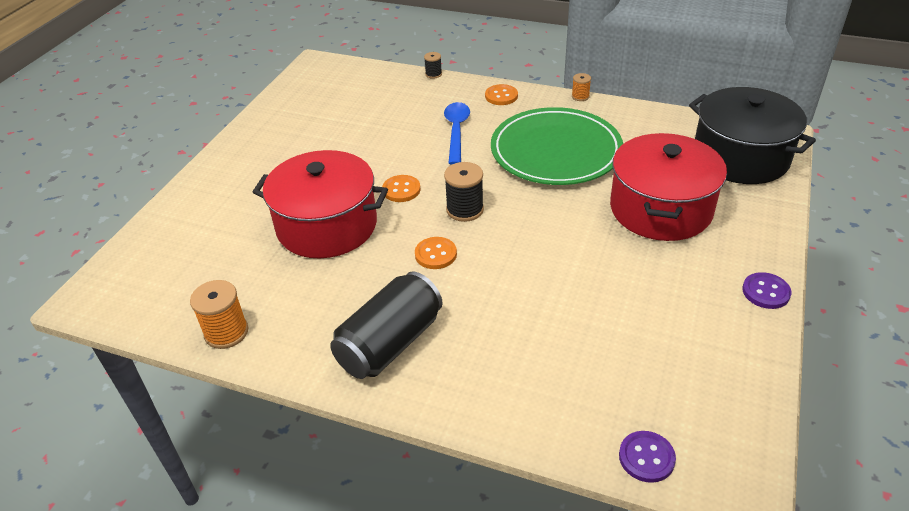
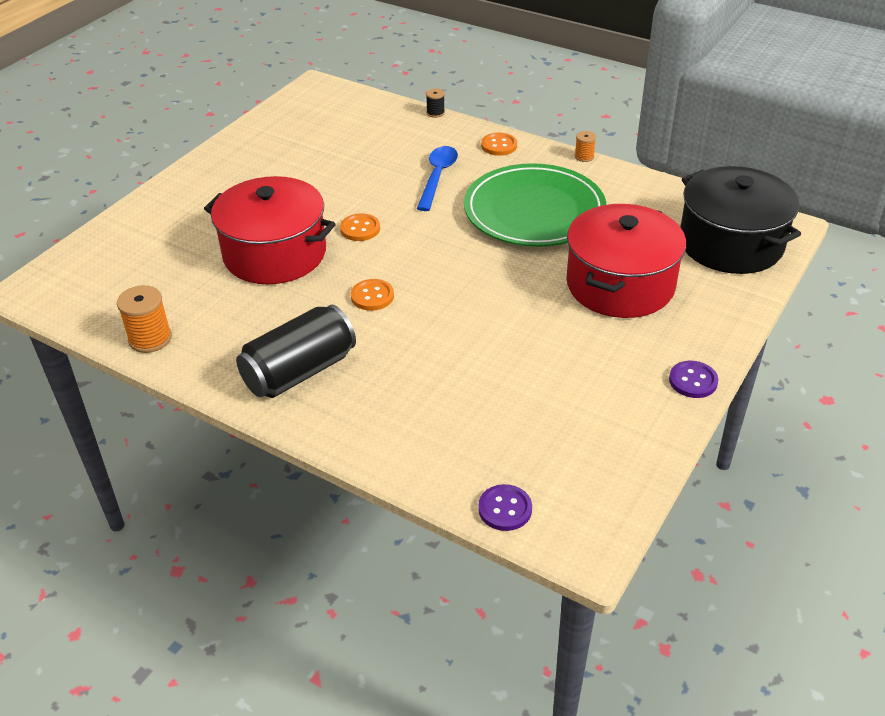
camera: 10 degrees right, 0 degrees up
(465, 209) = (417, 257): black spool -> none

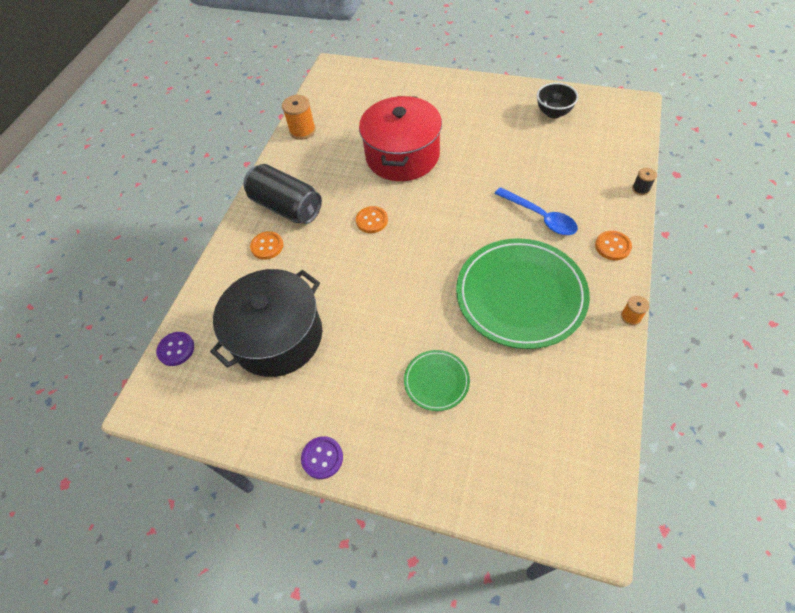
camera: 80 degrees right, 15 degrees up
(288, 134) = (553, 113): none -> black bowl
(360, 229) = (448, 190): orange button -> orange button (267, 246)
(437, 177) = (540, 217): blue spoon -> blue spoon turned 45 degrees clockwise
(620, 284) = (436, 381): red pot -> green plate
(730, 243) = (537, 474): black pot -> black pot (277, 336)

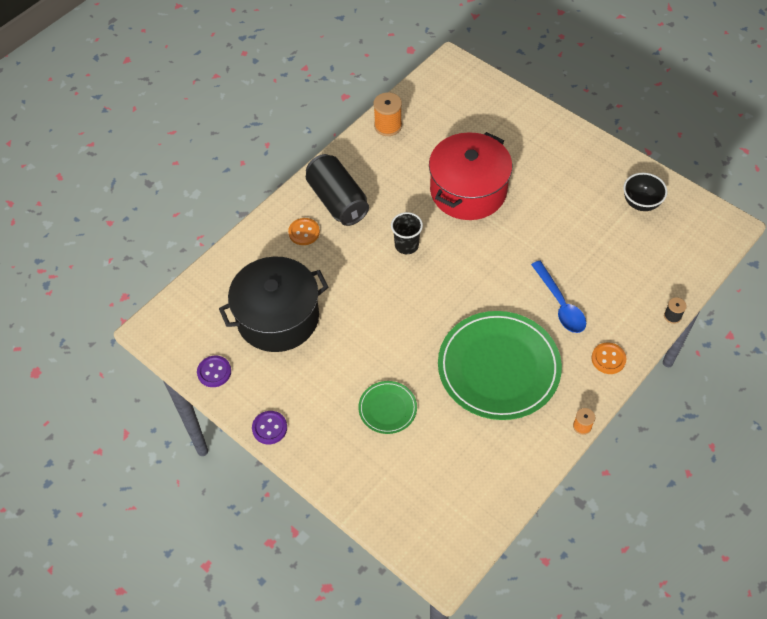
camera: 20 degrees right, 0 degrees up
(176, 349) = (193, 294): purple button -> purple button (214, 372)
(372, 220) = (406, 245): orange button -> black cup

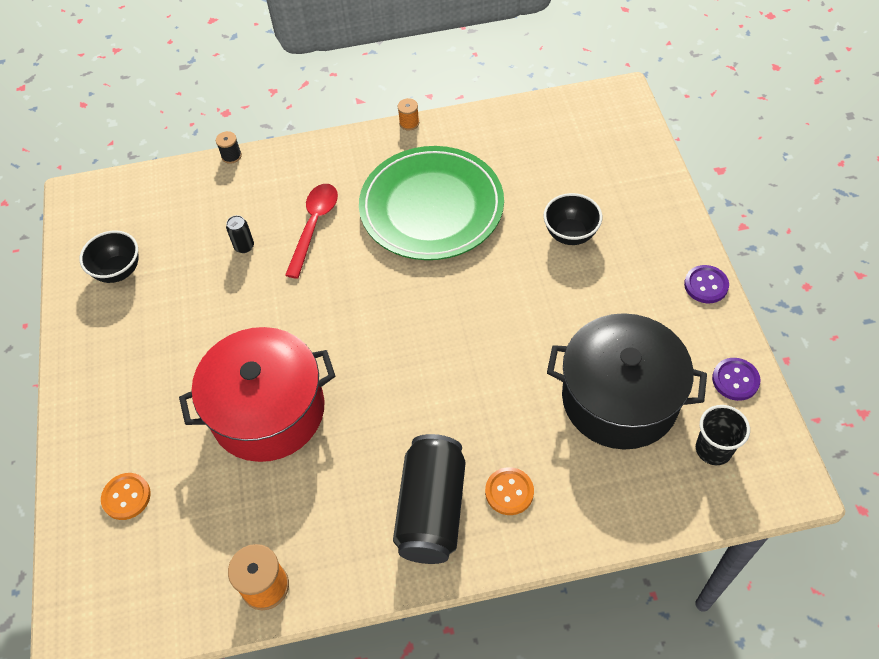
camera: 140 degrees left, 0 degrees up
(387, 408) = (570, 234): green plate -> black bowl
(406, 245) = (402, 389): black cup -> black cup (713, 449)
(560, 304) = (314, 226): blue spoon -> red spoon
(587, 263) = (244, 246): none -> black can
(608, 359) = (328, 157): orange button -> orange button (126, 497)

